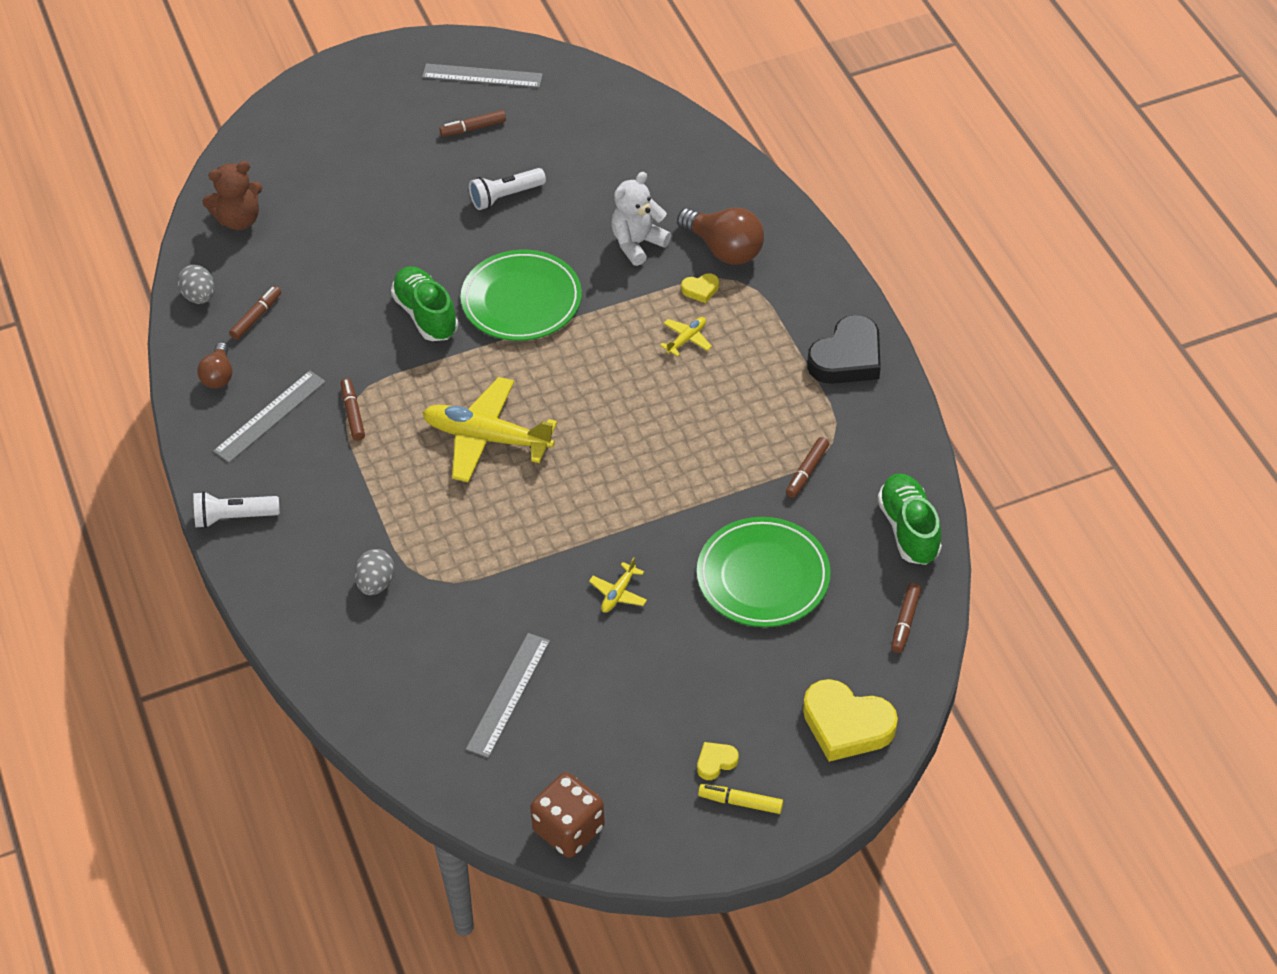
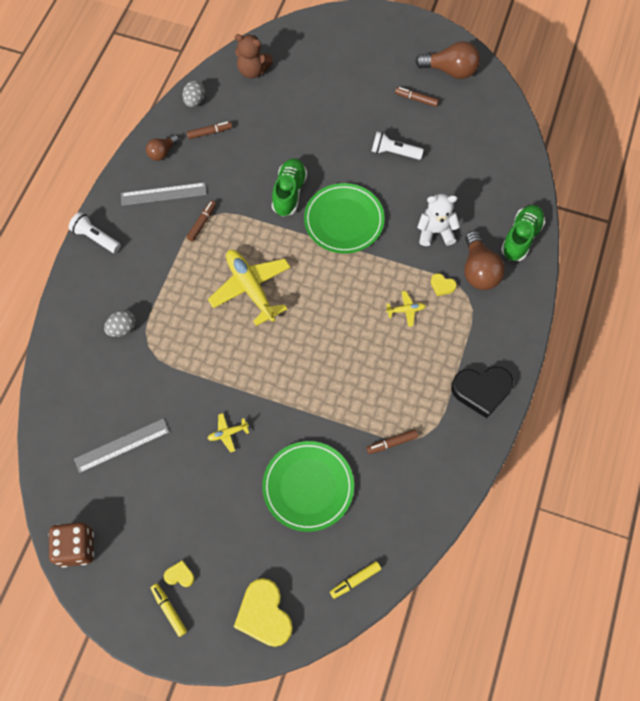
camera: 40 degrees right, 15 degrees up
(482, 76) = (450, 71): grey ruler -> brown light bulb
(905, 621) = (355, 580): brown marker -> yellow marker
(908, 529) = (412, 525): green shoe -> green shoe (521, 238)

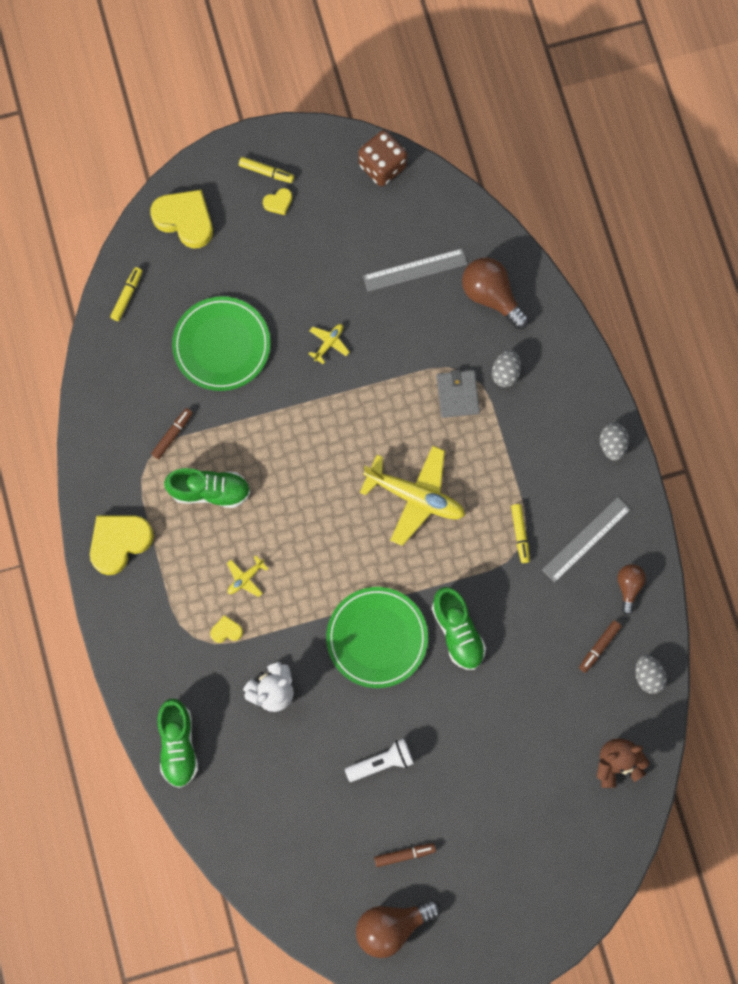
camera: 145 degrees right, 10 degrees up
(96, 237) = (612, 444): white flashlight -> grey egg
(122, 445) = (415, 270): grey ruler -> grey ruler turned 45 degrees clockwise
(167, 335) = (457, 394): none -> grey wallet
(202, 223) = (520, 534): brown marker -> yellow marker
(391, 384) = (210, 491): none -> green shoe
(478, 270) = (199, 674): brown light bulb -> brown light bulb (491, 296)
(481, 391) = (119, 542): black heart -> yellow heart

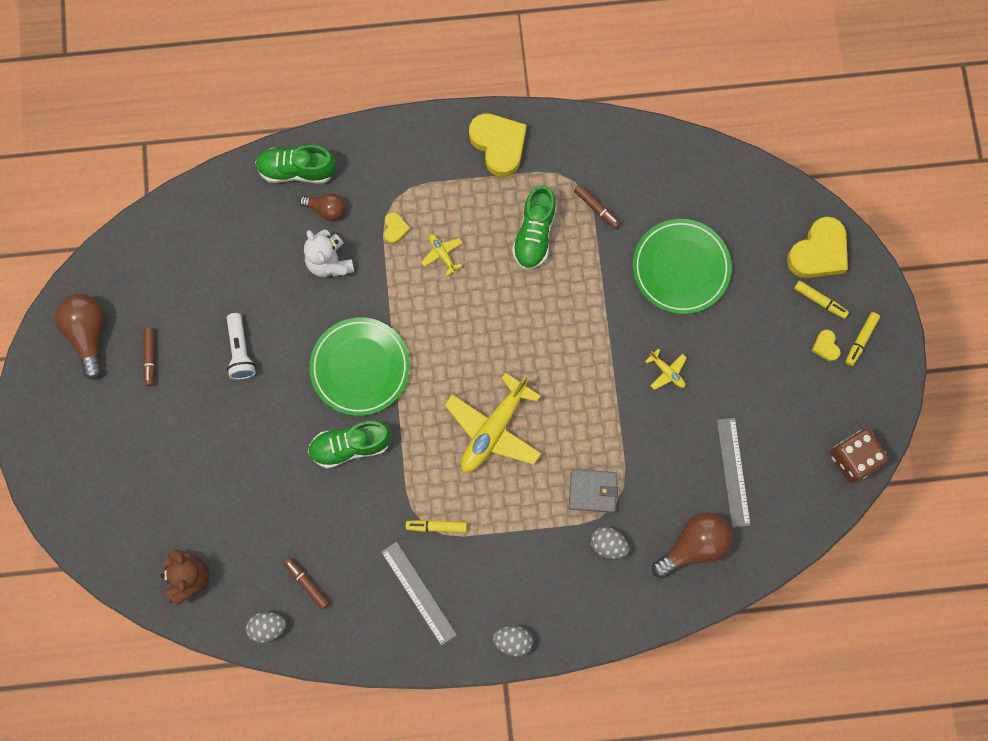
camera: 100 degrees right, 0 degrees up
(127, 296) = (745, 186): yellow marker -> yellow marker (820, 301)
(628, 587) = (361, 626): brown light bulb -> brown light bulb (326, 209)

